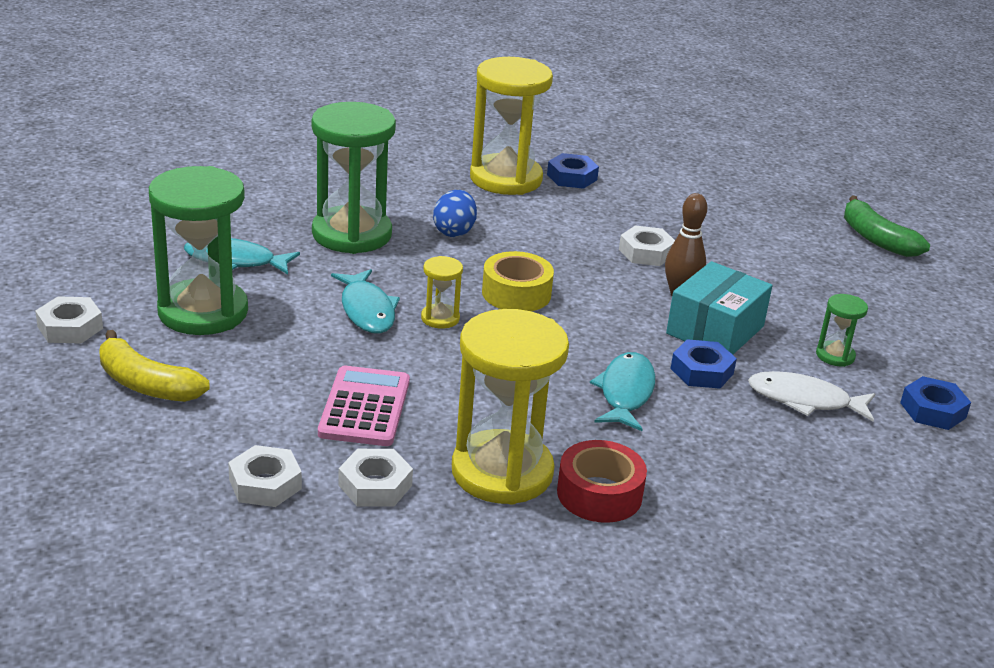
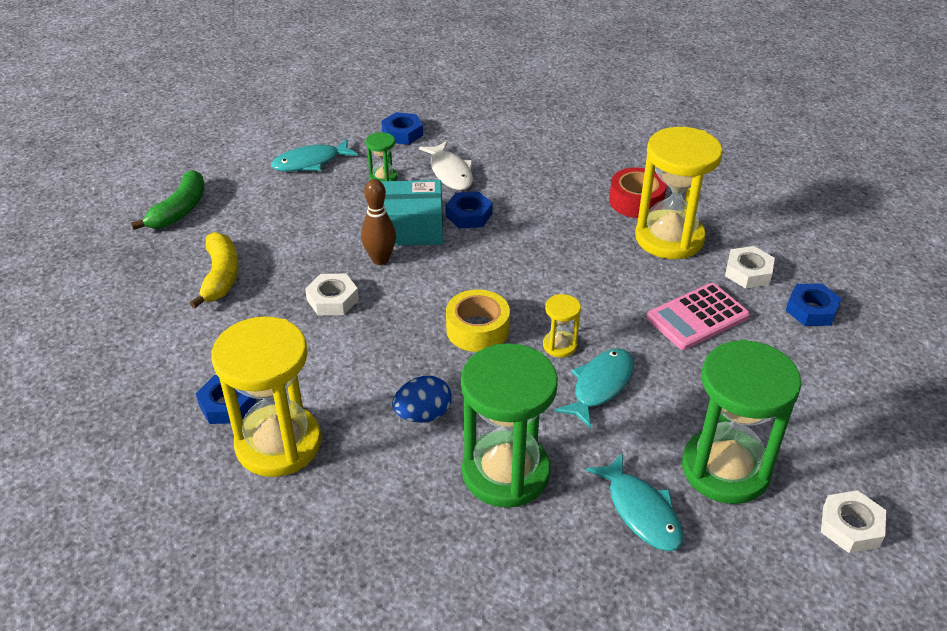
camera: 125 degrees left, 10 degrees up
(146, 384) = (829, 427): yellow banana -> yellow banana (220, 276)
(265, 484) = (811, 310): white nut -> blue nut
(625, 393) = (533, 231): turquoise fish -> turquoise fish (310, 162)

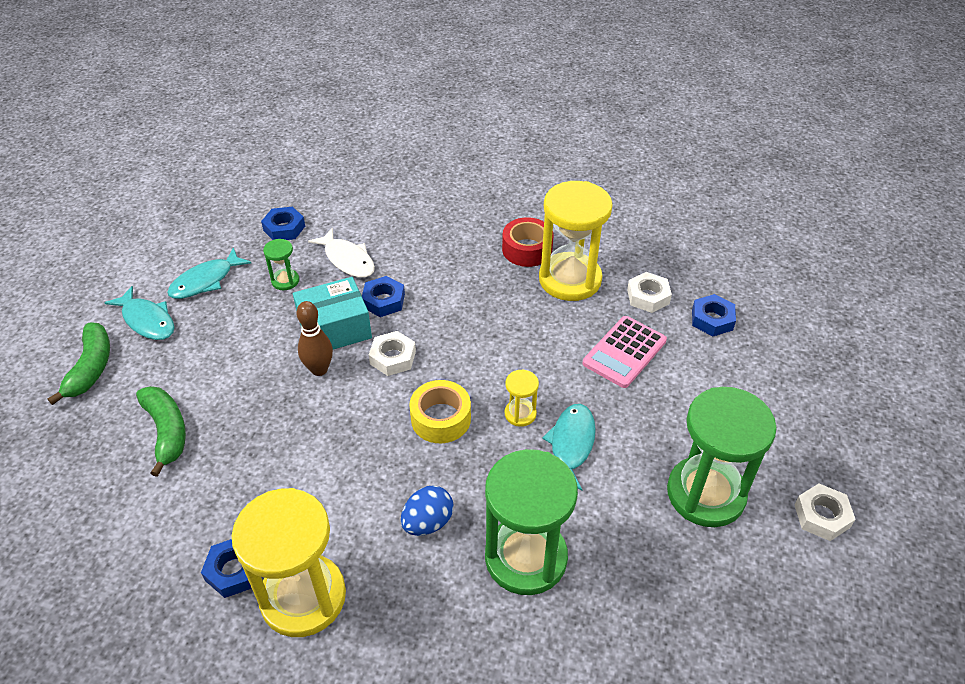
camera: 20 degrees left, 5 degrees up
(220, 276) = (166, 431): yellow banana -> green banana
(332, 300) = (291, 426): white nut -> white nut (393, 357)
(641, 511) = (655, 557): turquoise fish -> turquoise fish (147, 320)

